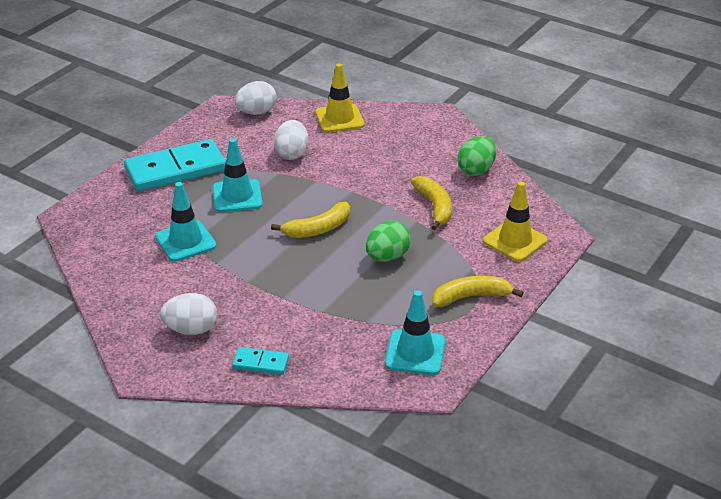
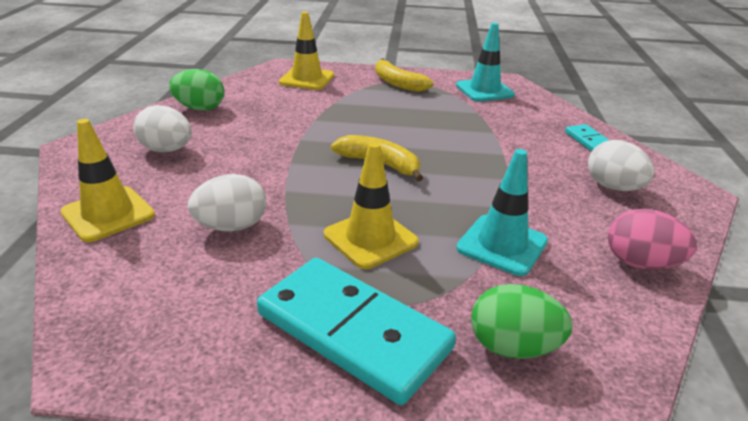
camera: 120 degrees left, 5 degrees down
(118, 287) = (640, 263): none -> pink egg
(237, 196) = (370, 238): turquoise traffic cone -> yellow traffic cone
(256, 112) = (107, 307): white egg -> white egg (167, 150)
(387, 257) = (385, 121): green egg -> green egg (513, 347)
(434, 207) = (284, 115): yellow banana -> none

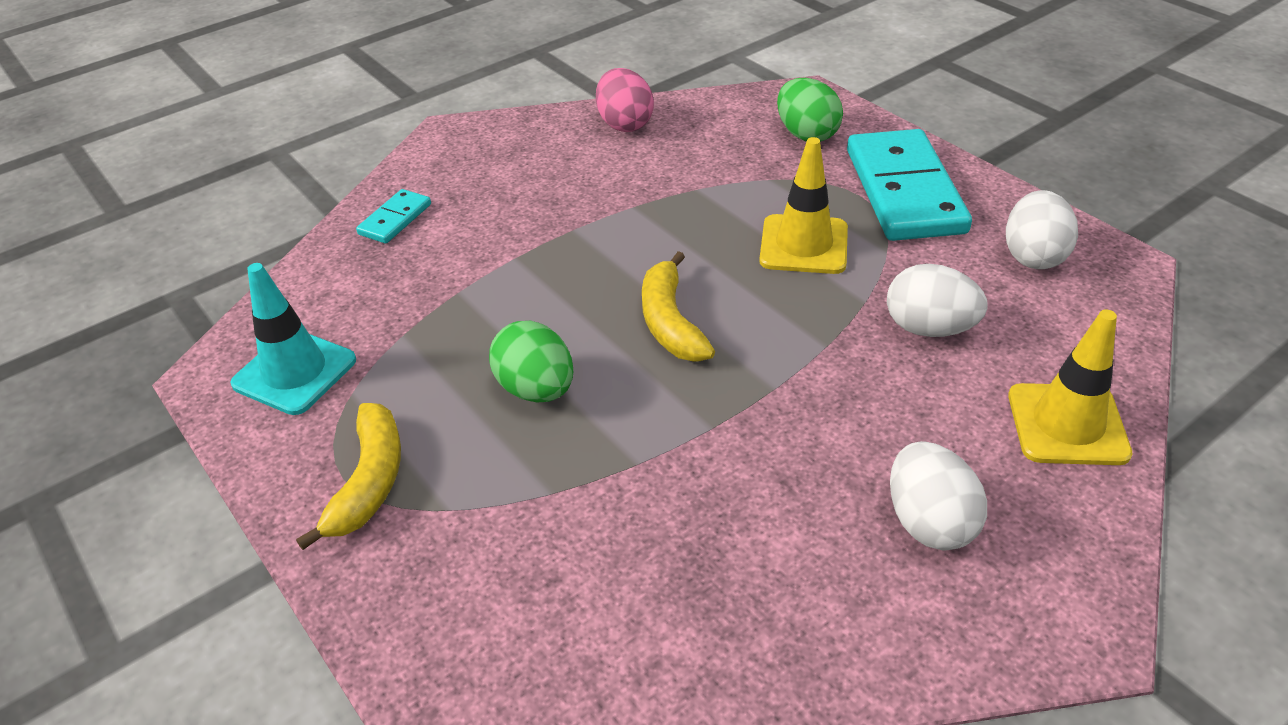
camera: 130 degrees left, 10 degrees up
(200, 108) = (793, 631): green egg -> green egg (536, 389)
(307, 79) = (489, 615): yellow traffic cone -> none
(502, 245) = (700, 183): turquoise traffic cone -> none
(613, 187) = (502, 171): white egg -> white egg (1033, 256)

